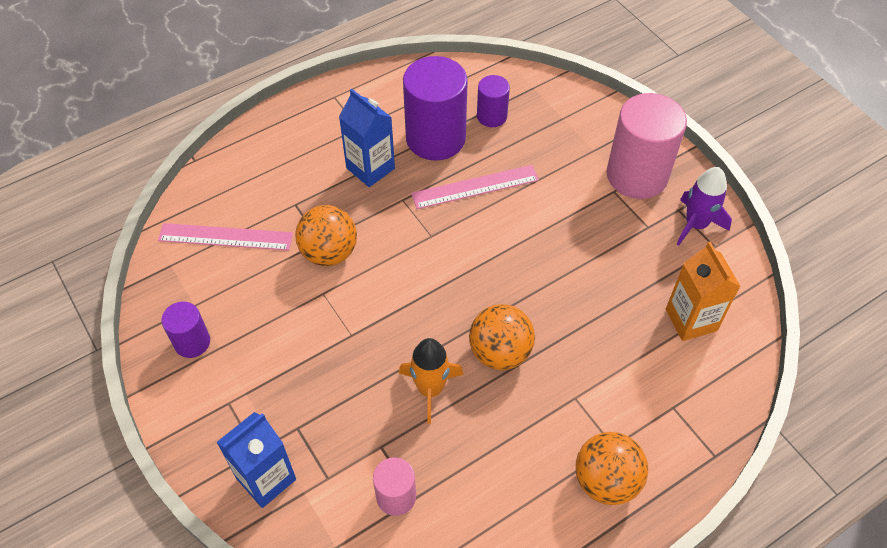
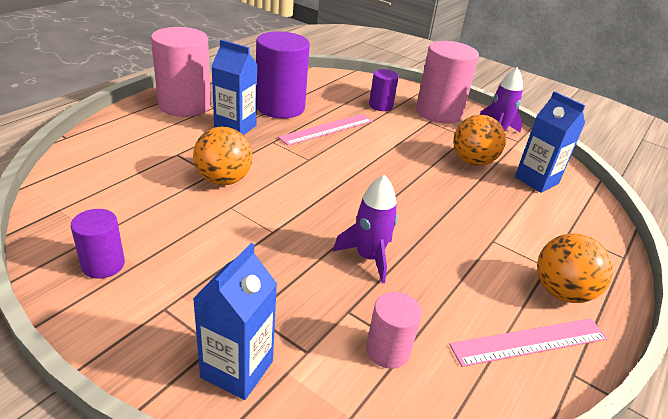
camera: 25 degrees left, 20 degrees down
(225, 237) = (115, 182): pink ruler -> pink ruler (530, 342)
(327, 121) = (184, 105): none -> pink cylinder
(430, 389) = (368, 257): orange rocket -> purple rocket
(492, 116) = (316, 93): purple cylinder -> purple cylinder (380, 106)
(500, 352) = (412, 221): orange ball -> orange ball (472, 161)
(691, 320) = (536, 180): orange carton -> blue carton

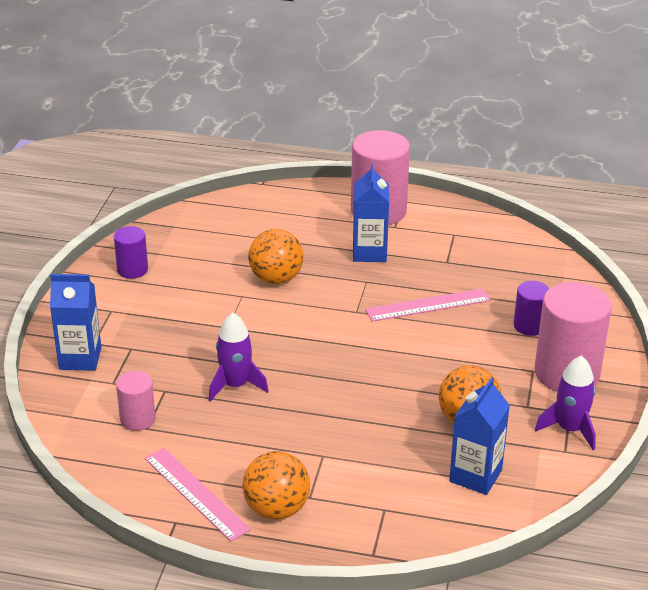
camera: 70 degrees right, 0 degrees up
(280, 107) = (441, 263): purple cylinder -> none
(327, 129) = (428, 305): pink ruler -> pink ruler turned 45 degrees counterclockwise

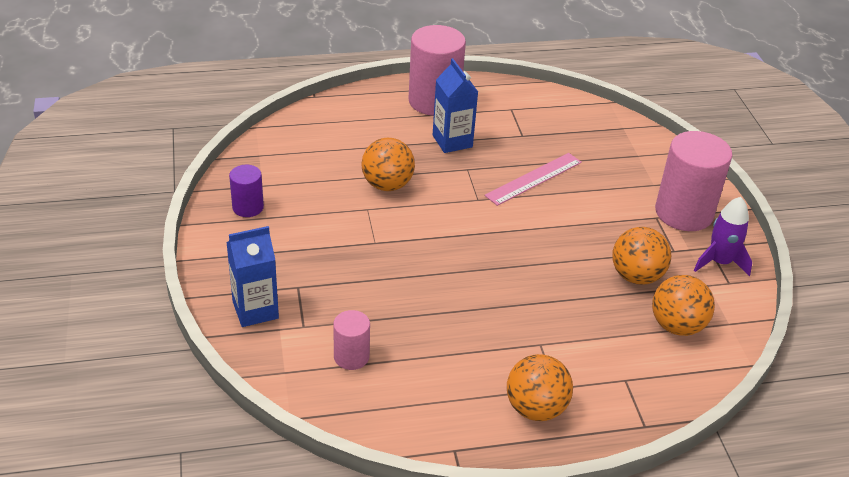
camera: 25 degrees left, 5 degrees up
(196, 493) = (454, 415): pink ruler -> none
(235, 385) = (419, 297): purple rocket -> none
(475, 476) = (677, 326): blue carton -> orange ball
(529, 326) = (627, 178): purple cylinder -> none

